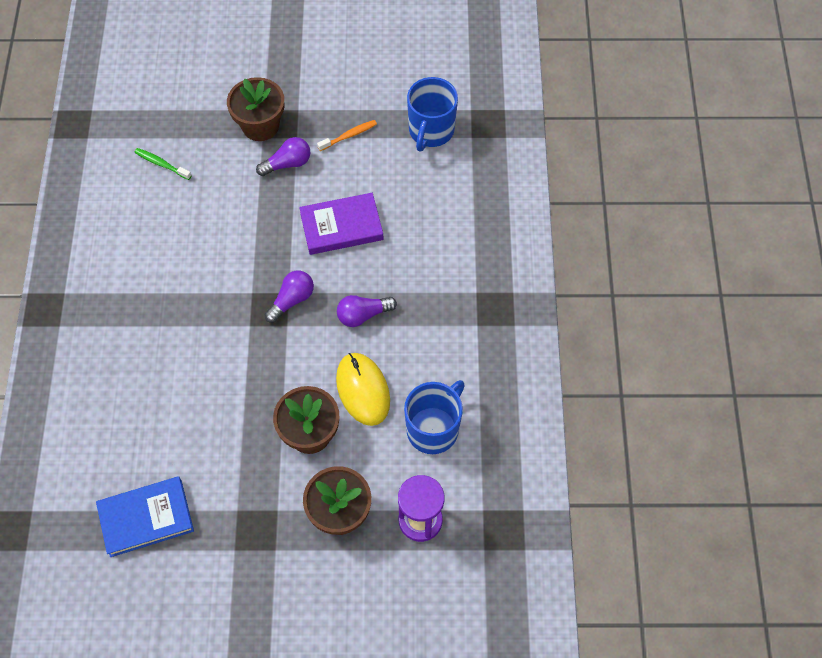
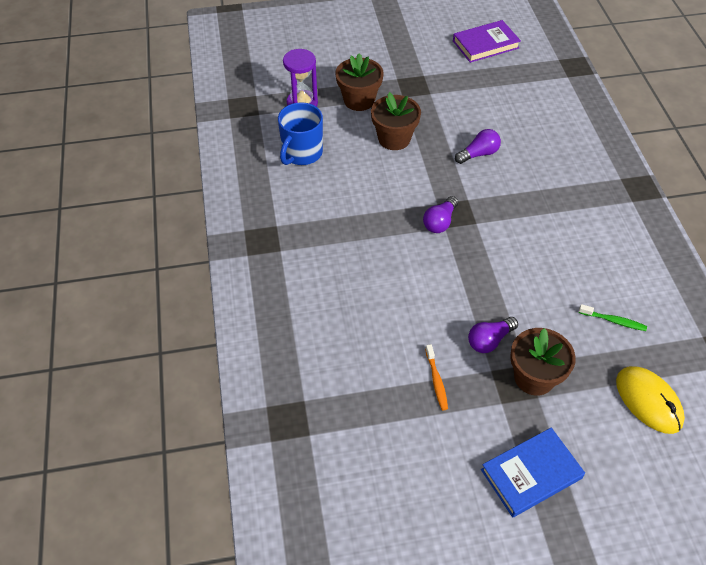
camera: 170 degrees right, 10 degrees down
(146, 518) = (489, 82): blue book -> blue book (531, 474)
(341, 226) = (416, 288): purple book -> purple book (485, 44)
(349, 135) = (436, 381): orange toothbrush -> orange toothbrush turned 60 degrees counterclockwise
(363, 315) = (376, 219): purple light bulb -> purple light bulb (478, 154)
(363, 390) = (362, 169): yellow mouse -> yellow mouse (648, 401)
(431, 131) = (350, 400): blue mug -> none

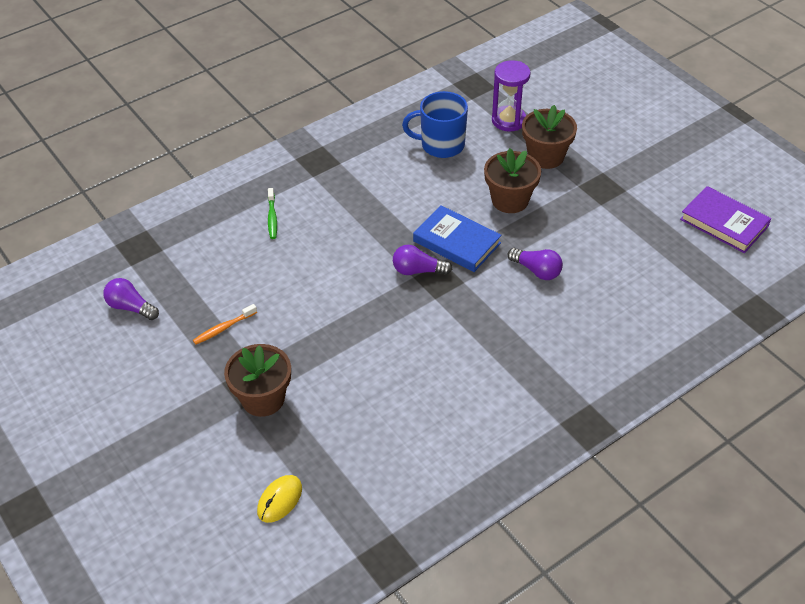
camera: 65 degrees right, 5 degrees down
(489, 340) = (289, 352): purple light bulb -> purple light bulb (131, 307)
(531, 474) = (154, 425): blue book -> blue book (456, 242)
(613, 321) = (369, 446): green toothbrush -> green toothbrush (272, 218)
(648, 401) = (280, 500): yellow mouse -> yellow mouse, size x0.65

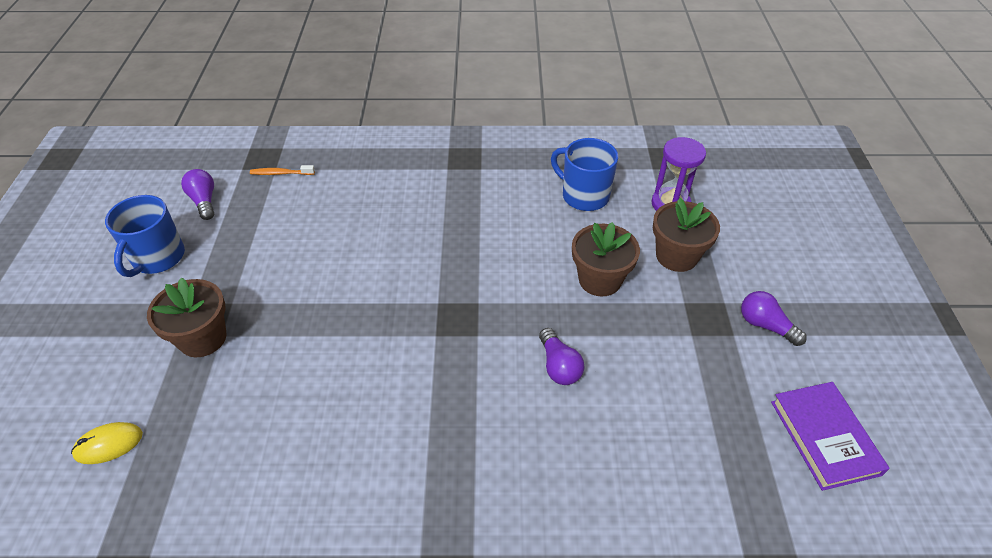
camera: 35 degrees right, 0 degrees up
(148, 369) = (158, 258): none -> blue mug
(223, 328) = (244, 257): orange toothbrush -> orange toothbrush (280, 173)
(272, 218) = (379, 186): green toothbrush -> none
(418, 270) = (447, 299): purple light bulb -> purple light bulb (765, 325)
(456, 242) = (509, 292): blue book -> none

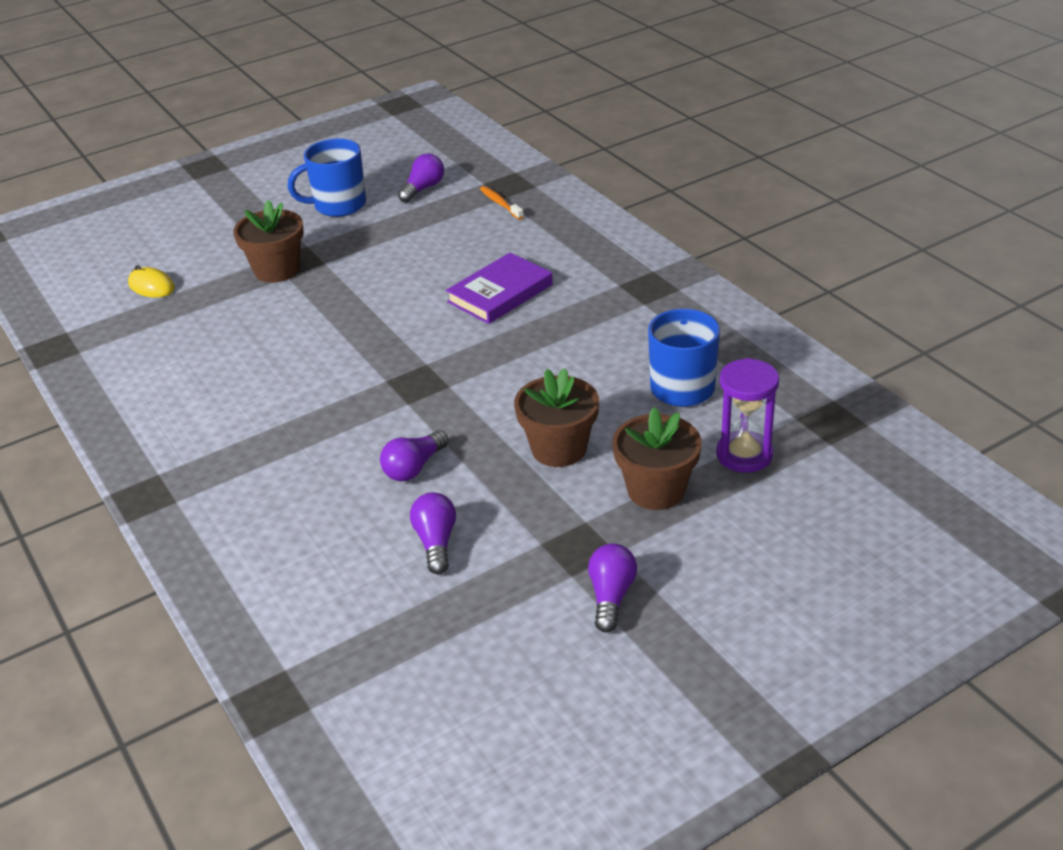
camera: 60 degrees right, 10 degrees down
(654, 391) = (436, 542): none -> purple light bulb
(824, 437) = (479, 692): purple book -> purple book (500, 293)

